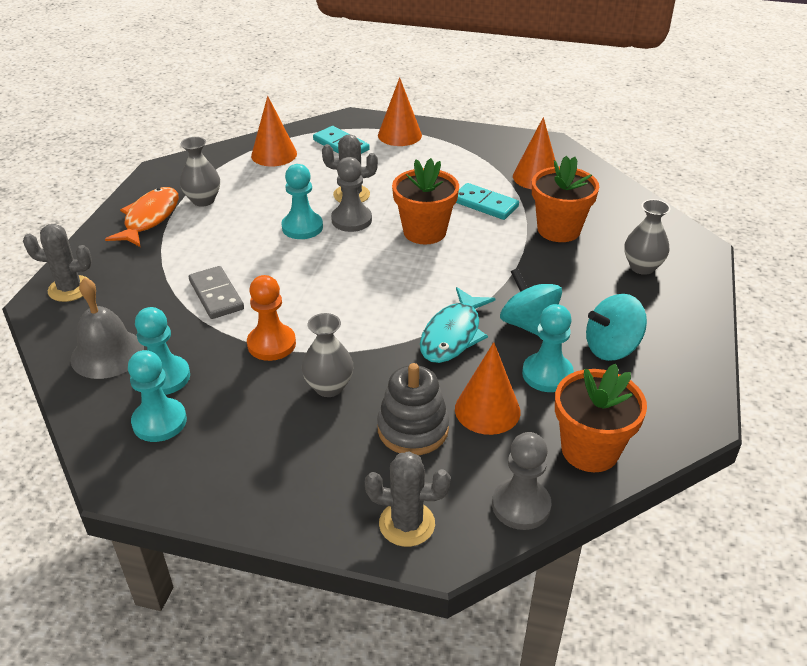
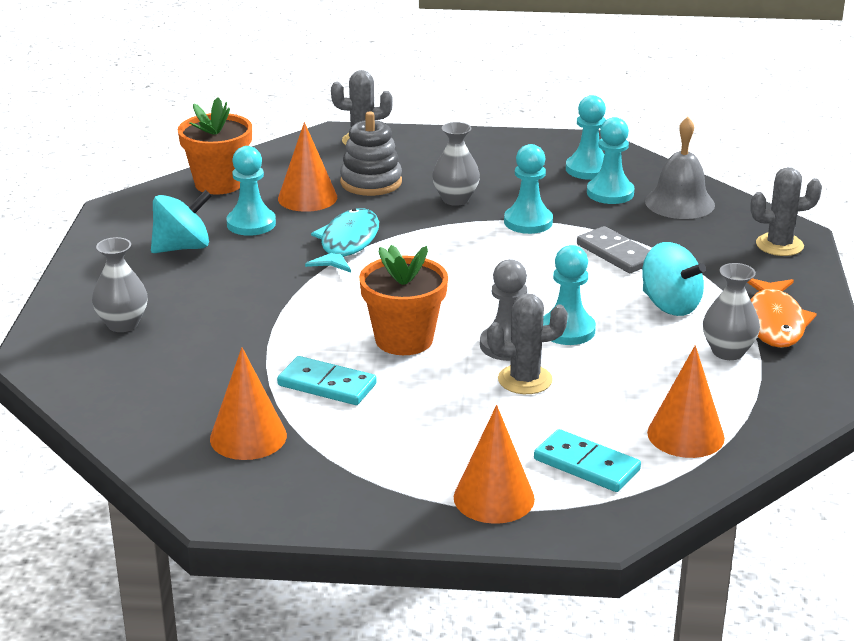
camera: 170 degrees right, 10 degrees down
(271, 344) = (528, 222): orange pawn -> turquoise pawn
(521, 505) = (278, 154): grey pawn -> none
(528, 325) = (268, 258): turquoise spinning top -> turquoise spinning top (670, 305)
(558, 230) = (222, 359): orange flower pot -> none

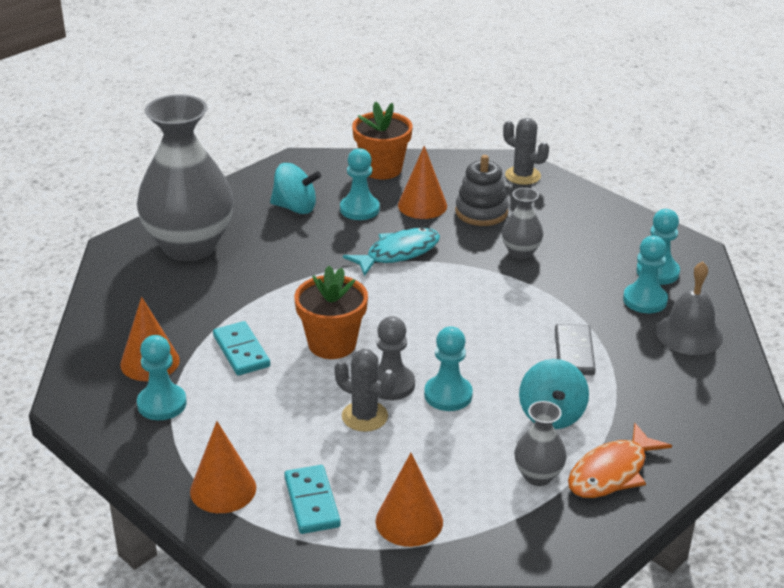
camera: 40 degrees right, 5 degrees up
(122, 324) = (189, 246): grey vase -> grey vase, size x2.27
(528, 222) = (546, 295): turquoise pawn -> turquoise pawn (162, 404)
(779, 245) = (717, 410): grey cactus -> none

